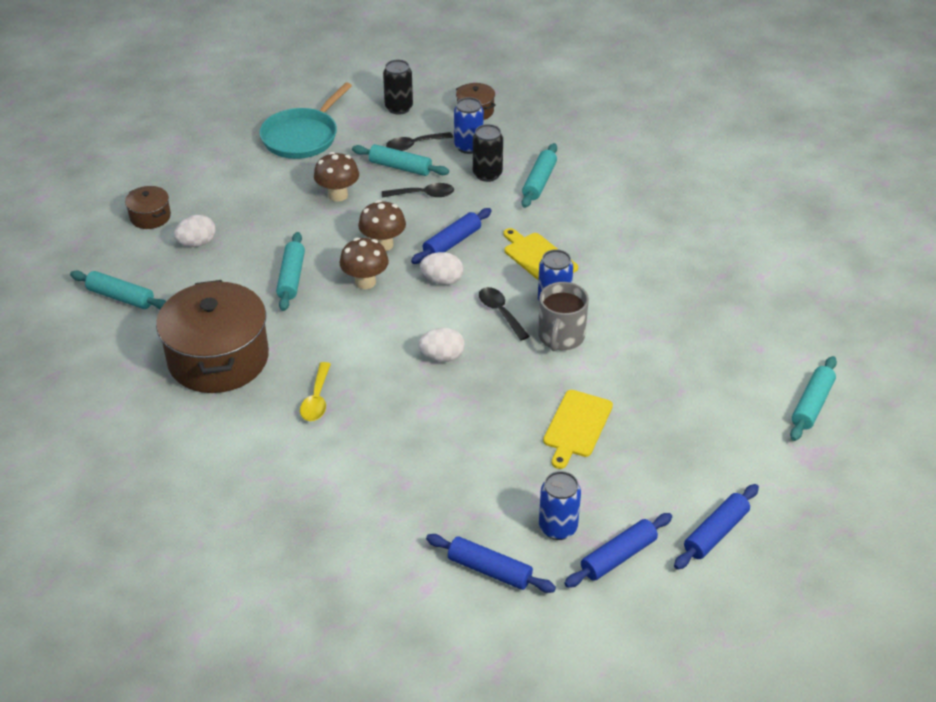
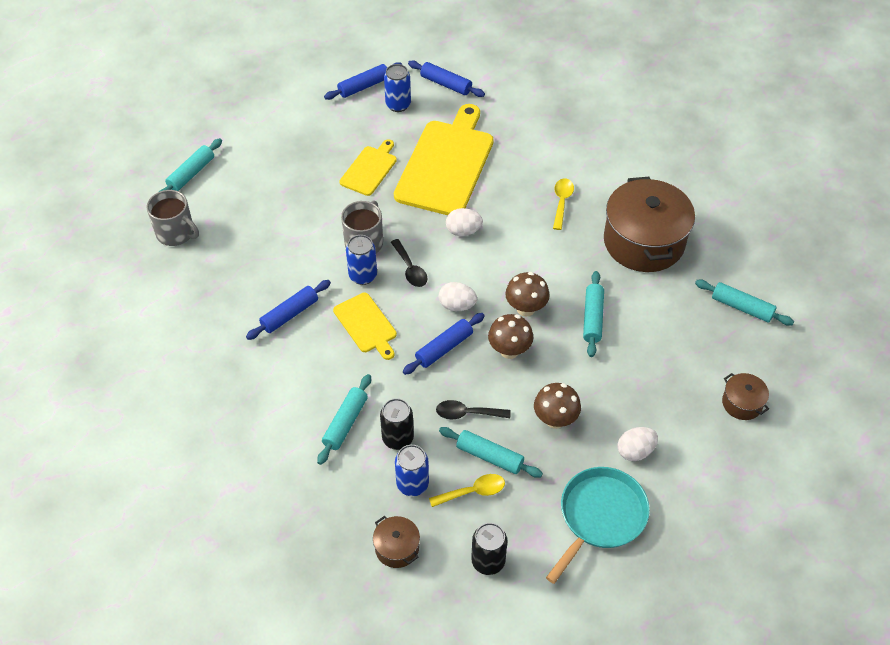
camera: 175 degrees left, 10 degrees up
(197, 243) = (687, 365): white egg -> white egg (635, 451)
(414, 145) = (473, 492): black spoon -> yellow spoon
(473, 440) = (446, 164): none -> yellow cutting board
(715, 533) = (297, 95): blue rolling pin -> blue rolling pin (290, 314)
(791, 333) = (176, 233): none -> grey mug

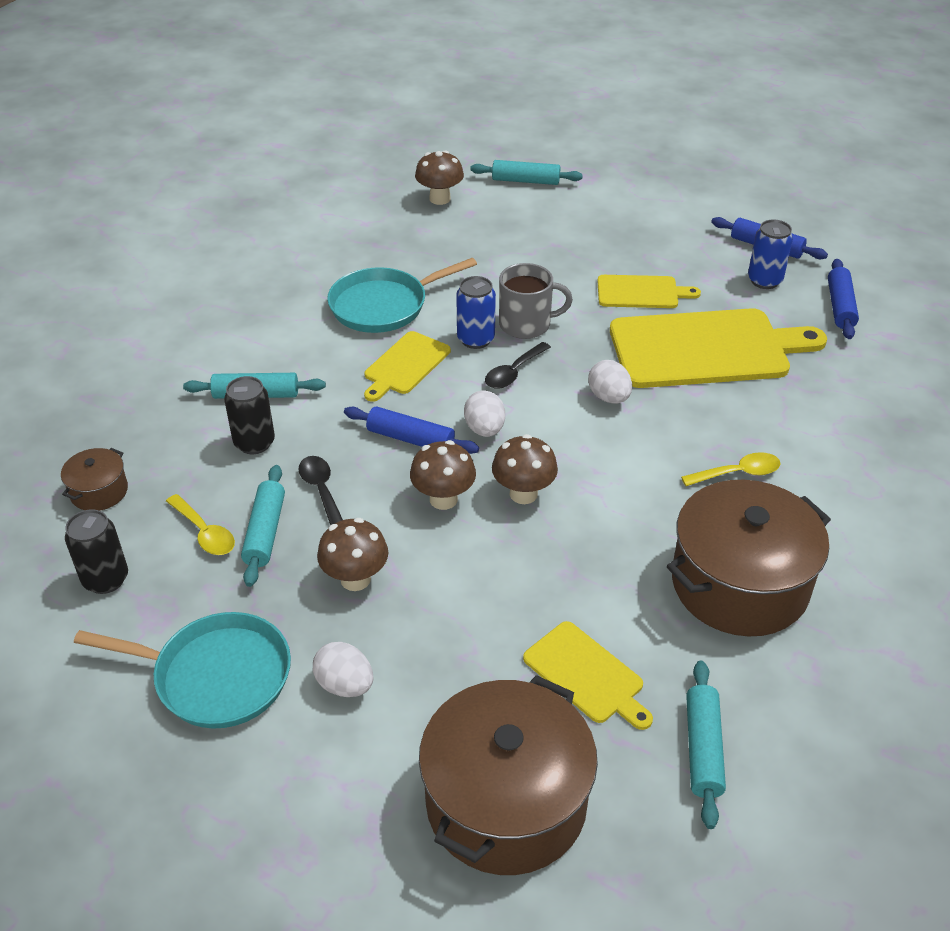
camera: 65 degrees right, 10 degrees down
(176, 233) = (440, 199): grey mug -> brown mushroom
(290, 314) = (383, 305): blue rolling pin -> turquoise pan
(412, 484) = (194, 476): blue can -> none
(592, 318) = (553, 567): turquoise rolling pin -> none
(676, 335) = (586, 675): none -> yellow cutting board
(742, 403) = (506, 802): brown pot -> brown pot, size x2.22

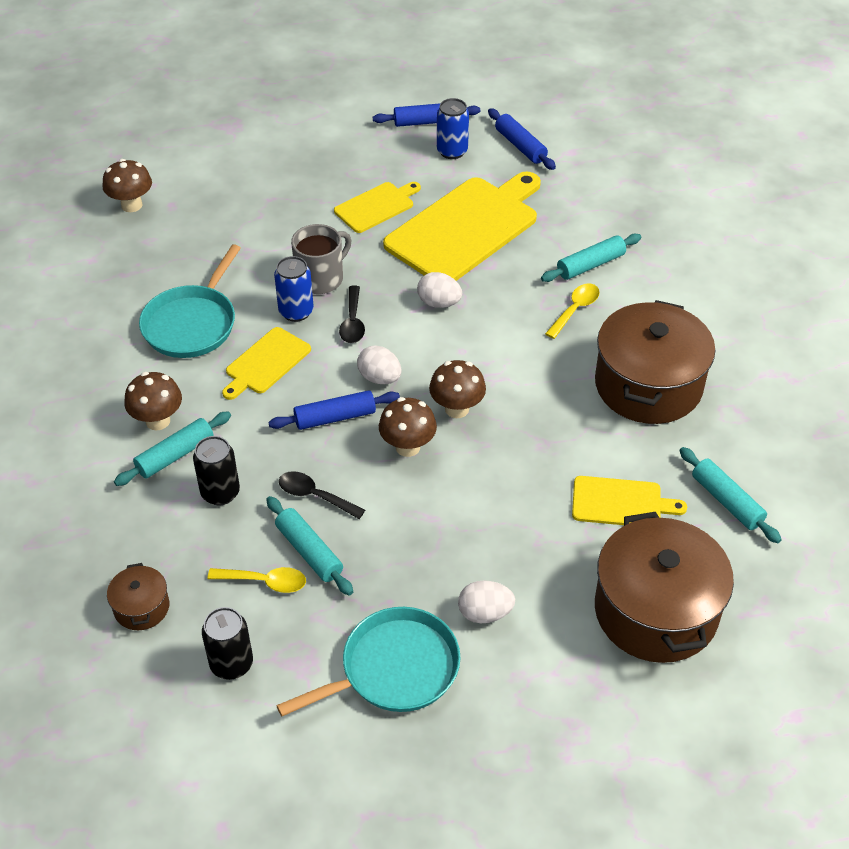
camera: 40 degrees left, 5 degrees up
(355, 579) = (411, 541): brown mushroom -> brown mushroom (158, 421)
(405, 365) = (266, 363): yellow cutting board -> yellow cutting board turned 45 degrees clockwise
(525, 181) = (186, 153): turquoise rolling pin -> turquoise rolling pin (590, 265)

